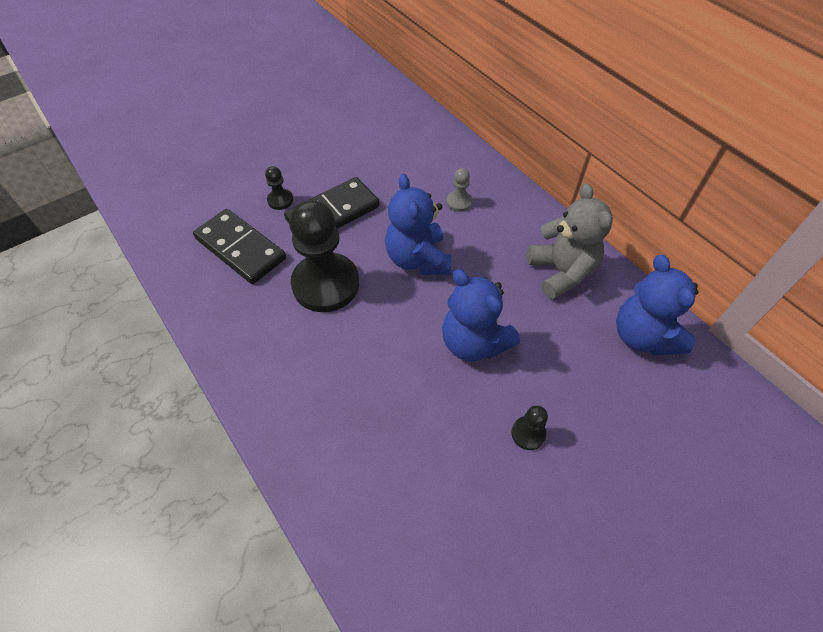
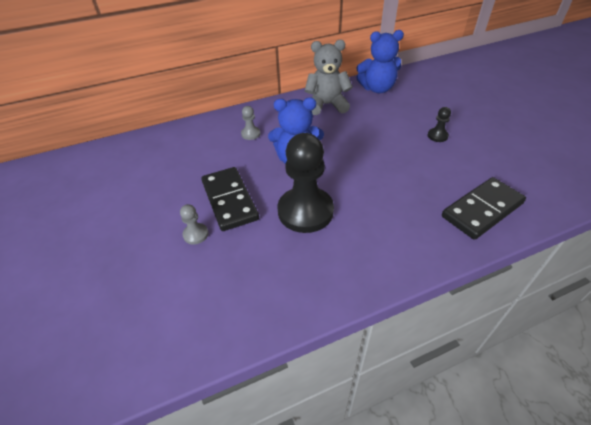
camera: 75 degrees left, 10 degrees down
(241, 248) = (244, 268): black domino -> black domino (482, 210)
(280, 200) = (195, 234): black pawn -> grey pawn
(474, 342) = (373, 145): blue teddy bear -> none

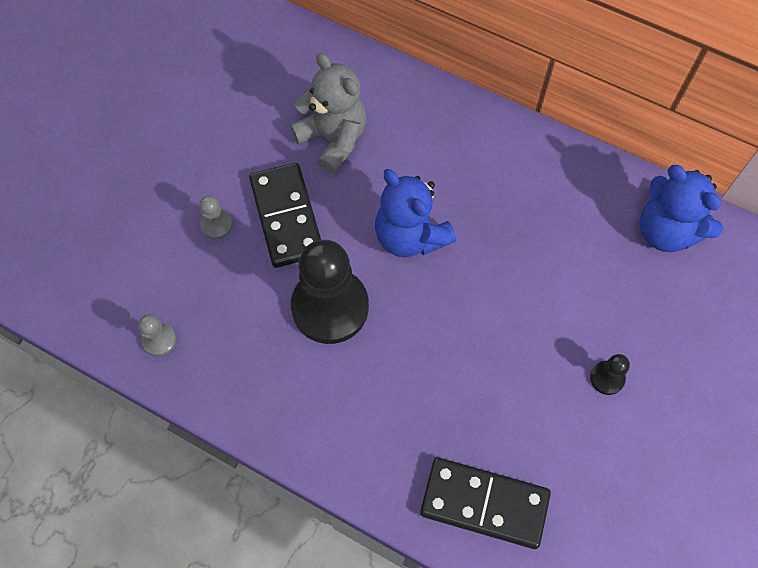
camera: 50 degrees right, 20 degrees up
(229, 200) = (286, 217): black domino -> black domino turned 45 degrees counterclockwise
(250, 134) = (417, 147): grey pawn -> grey pawn (159, 340)
(327, 105) = (561, 191): grey teddy bear -> grey teddy bear (333, 139)

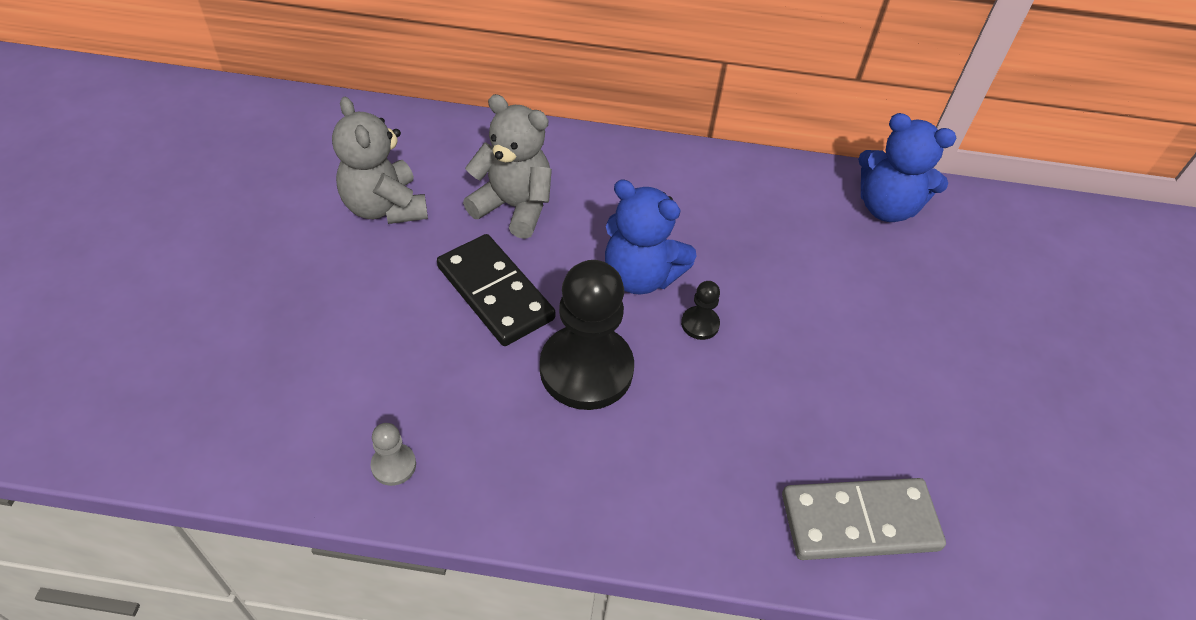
camera: 25 degrees left, 15 degrees down
(216, 225) = (416, 321): grey pawn -> none
(230, 111) = (385, 207): none -> grey teddy bear
(484, 503) = (859, 521): black domino -> grey domino
(607, 378) = (910, 353): black pawn -> black pawn (700, 324)

